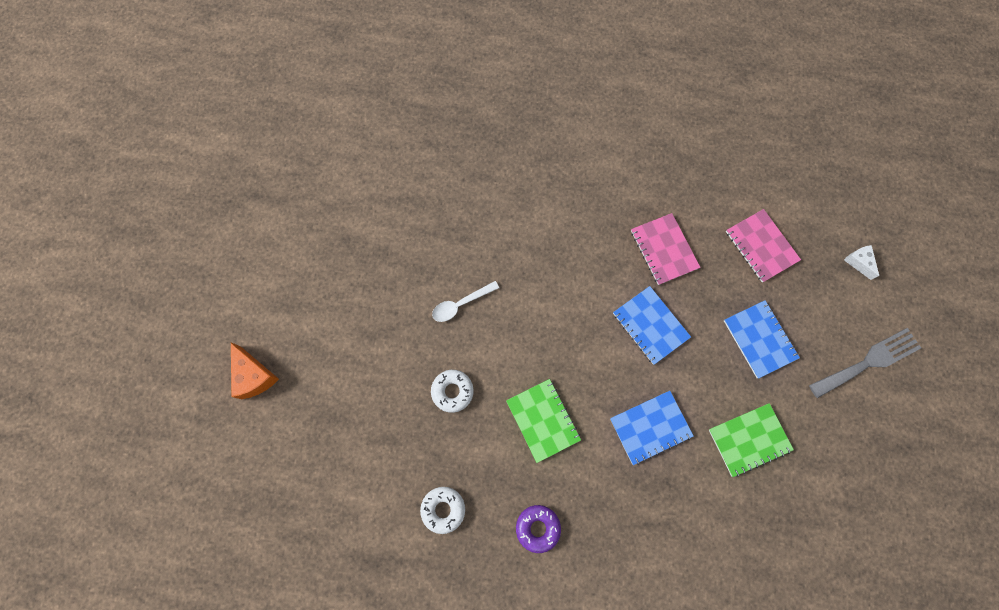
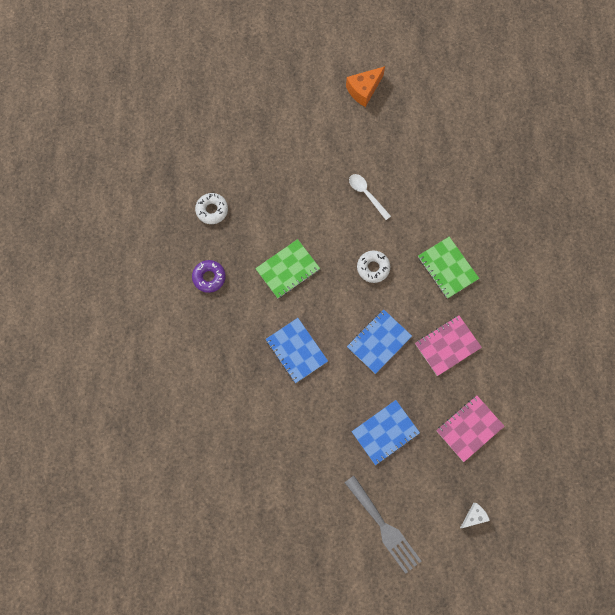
camera: 80 degrees right, 0 degrees up
(254, 376) = (284, 65): orange cheese -> orange cheese (364, 90)
(452, 391) = (297, 201): white donut -> white donut (373, 268)
(749, 439) = (300, 429): green notebook -> green notebook (447, 268)

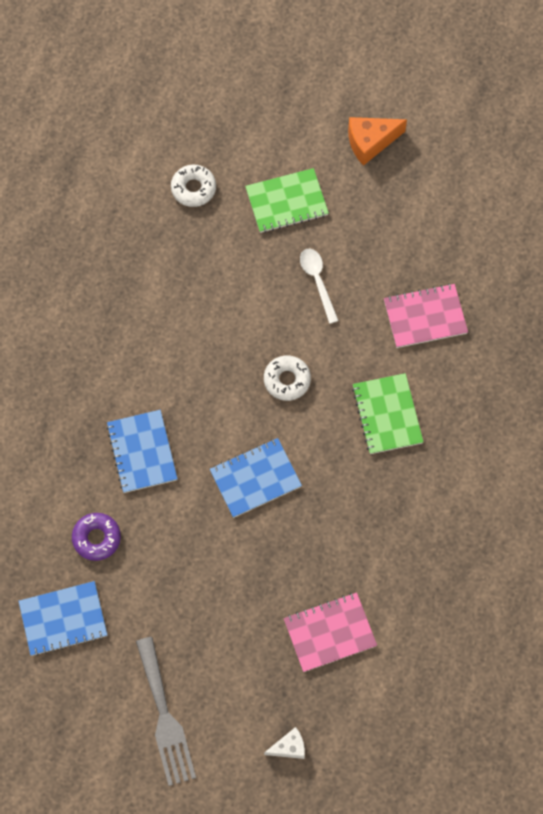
camera: 20 degrees right, 5 degrees down
(209, 277) = (66, 319): purple donut -> purple donut (96, 538)
(212, 210) = (104, 233): white donut -> white donut (193, 188)
(287, 269) = (173, 343): green notebook -> green notebook (286, 202)
(385, 432) = (216, 598): blue notebook -> blue notebook (63, 619)
(447, 346) = (345, 515): pink notebook -> pink notebook (425, 317)

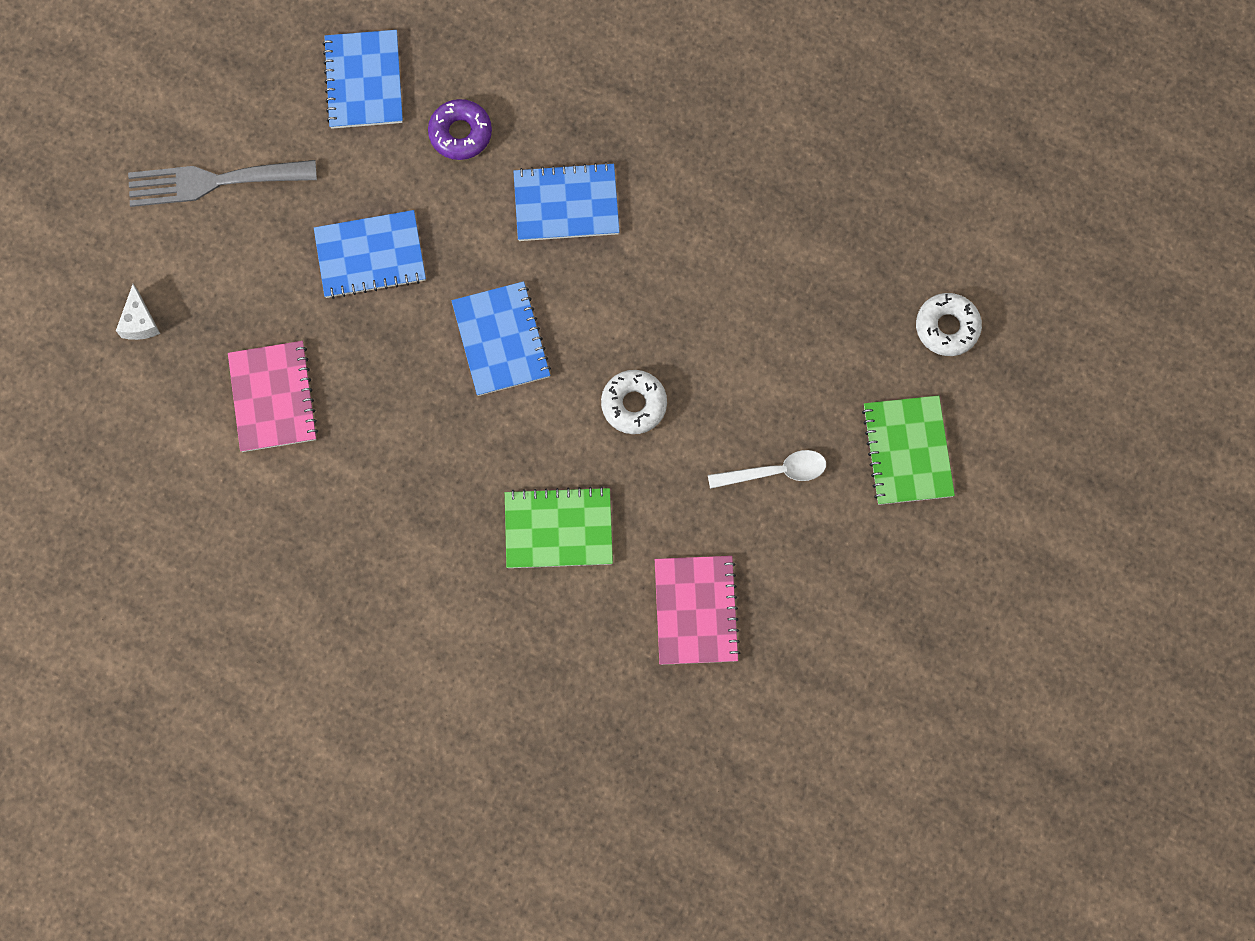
camera: 100 degrees right, 5 degrees up
(206, 585) = (370, 256): none -> blue notebook
(370, 142) = (988, 588): orange cheese -> none

